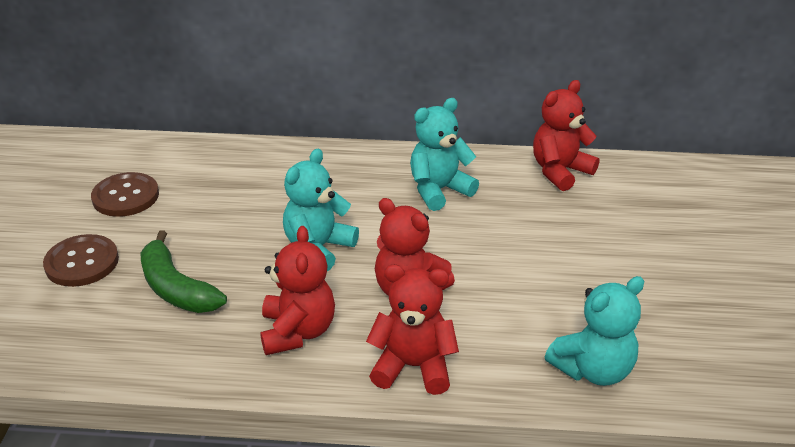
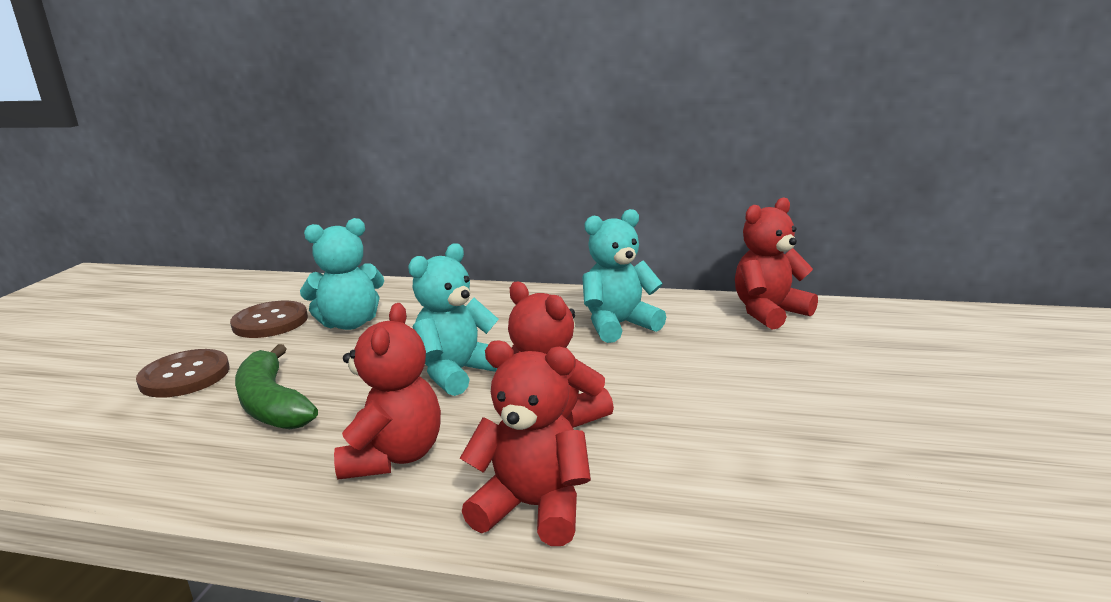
camera: 10 degrees right, 15 degrees down
(593, 369) = (803, 529): turquoise teddy bear -> turquoise teddy bear (350, 323)

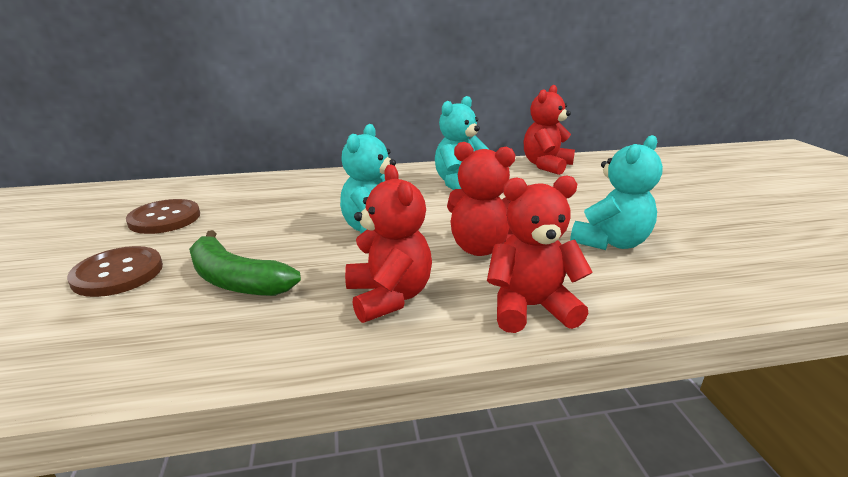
camera: 25 degrees left, 5 degrees up
(350, 323) = (245, 210): turquoise teddy bear -> turquoise teddy bear (610, 242)

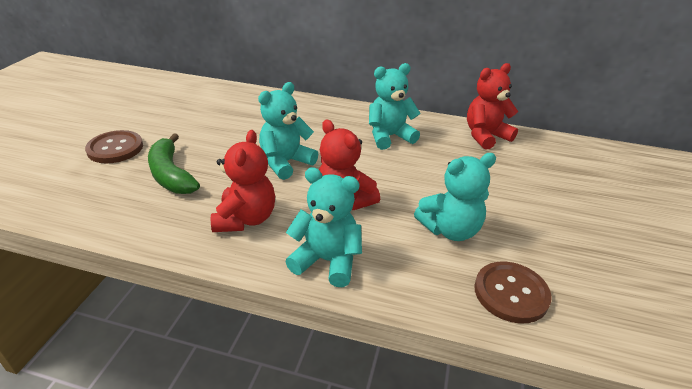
camera: 25 degrees right, 10 degrees up
(165, 218) = (167, 112): brown button -> brown button (511, 293)
(530, 308) = (327, 261): red teddy bear -> turquoise teddy bear

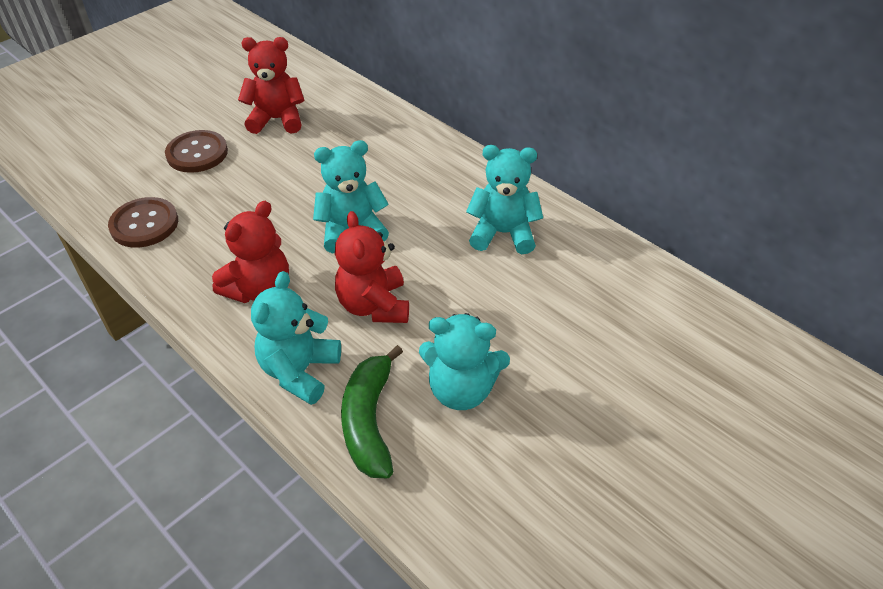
camera: 30 degrees right, 10 degrees up
(171, 175) = (227, 206): green banana -> green banana (369, 421)
(327, 261) = (300, 371): turquoise teddy bear -> turquoise teddy bear turned 120 degrees counterclockwise
(485, 136) = (634, 275): red teddy bear -> red teddy bear (277, 120)
(511, 293) = (457, 493): brown button -> brown button (144, 224)

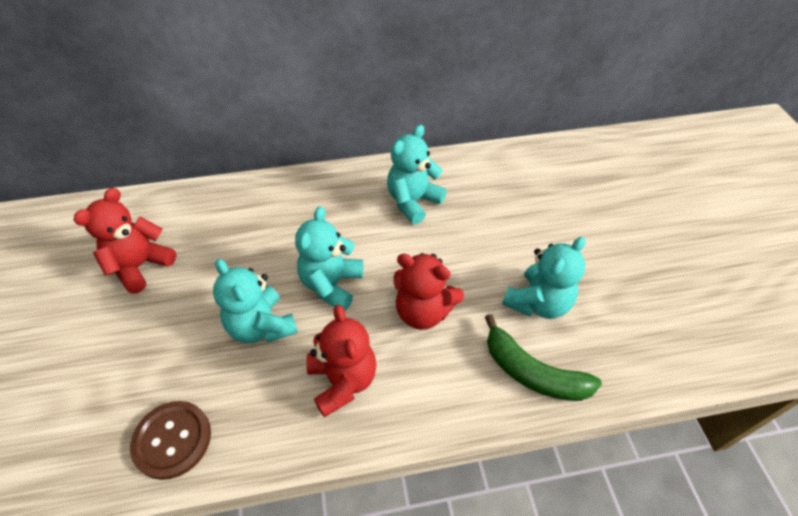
camera: 55 degrees left, 5 degrees up
(197, 153) = (116, 349): brown button -> none
(300, 371) = (455, 395): turquoise teddy bear -> turquoise teddy bear (261, 326)

